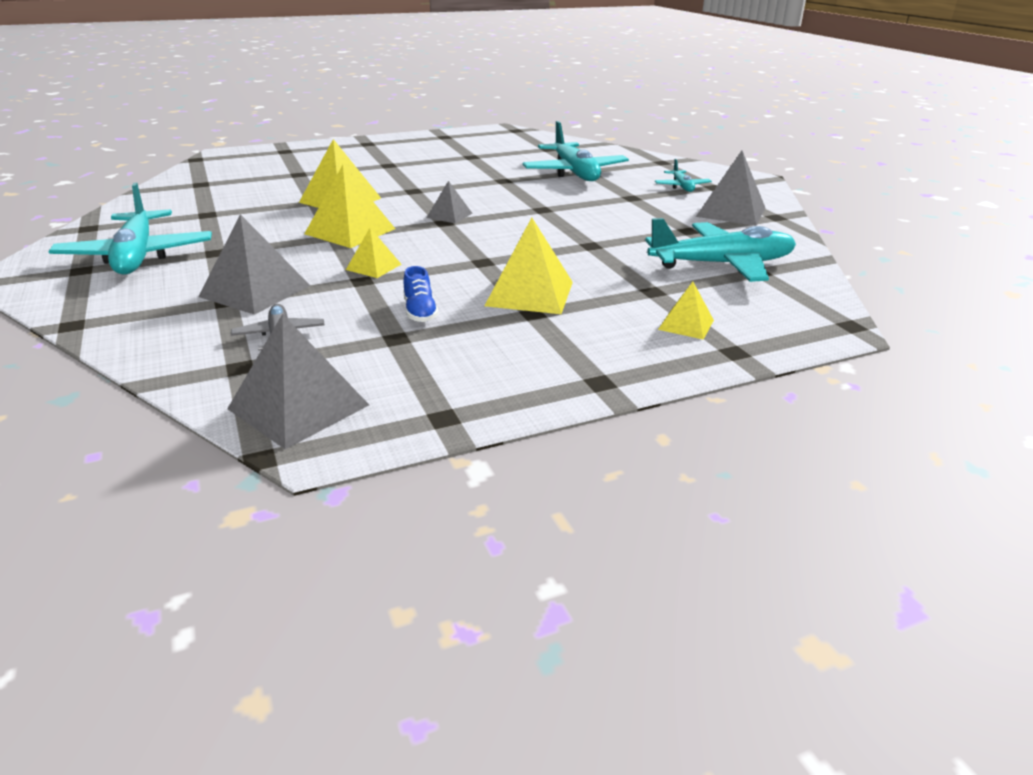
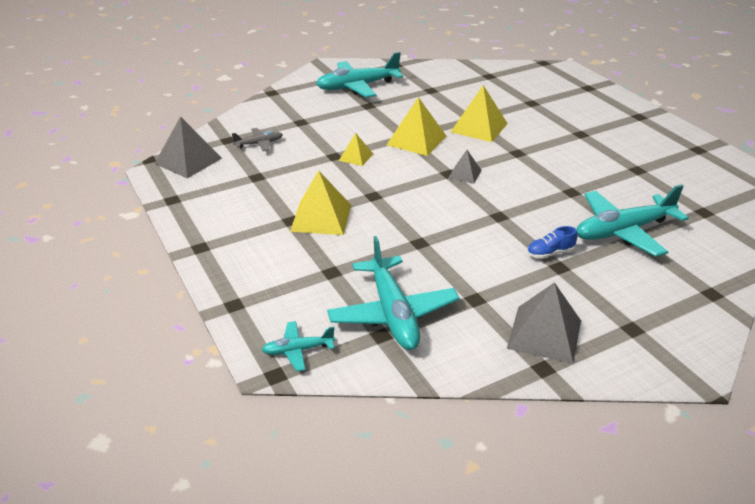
camera: 85 degrees right, 5 degrees up
(255, 291) = (315, 127): grey pyramid -> none
(420, 312) = (290, 180): blue shoe -> blue shoe (550, 253)
(682, 187) = (617, 304): turquoise plane -> turquoise plane (298, 350)
(686, 324) = (275, 285): yellow pyramid -> none

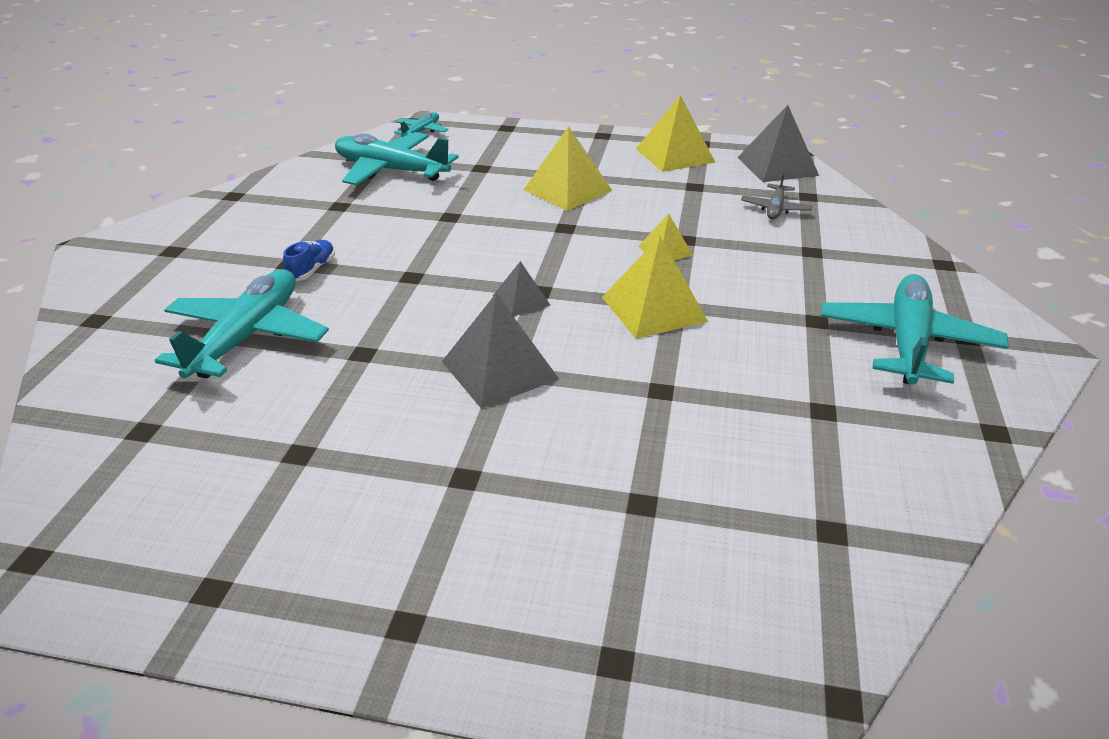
camera: 130 degrees right, 0 degrees up
(479, 127) = (624, 382): yellow pyramid -> yellow pyramid (674, 155)
(544, 334) = (252, 212): grey pyramid -> grey pyramid (499, 370)

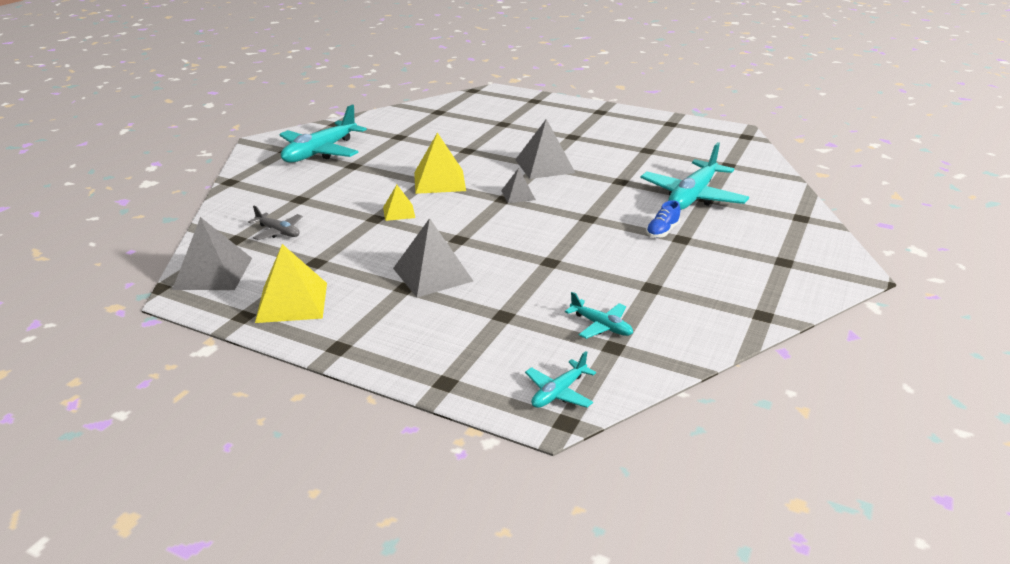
camera: 165 degrees left, 5 degrees down
(391, 170) = (601, 326): turquoise plane -> turquoise plane, size x0.50
(567, 190) = (433, 274): yellow pyramid -> grey pyramid
(775, 209) = (278, 232): grey plane -> grey plane turned 90 degrees clockwise

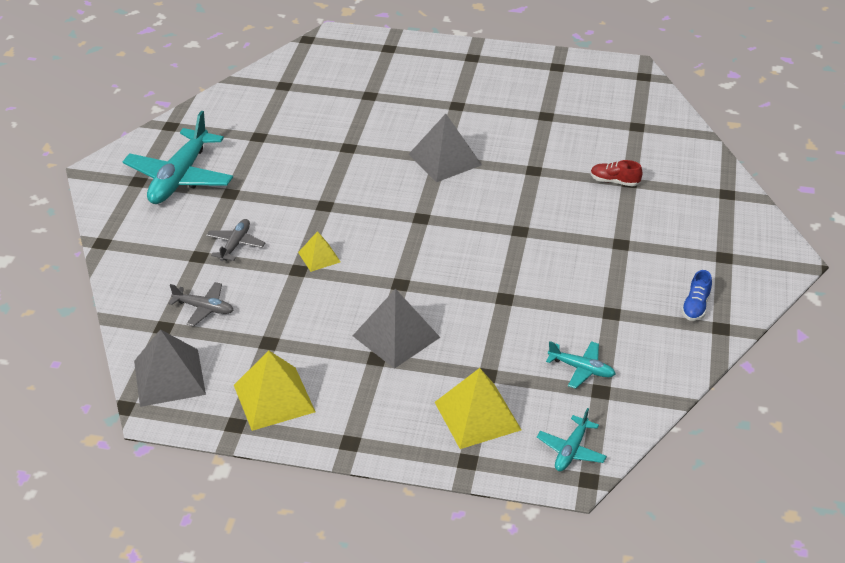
camera: 15 degrees left, 10 degrees up
(334, 196) = (235, 244): none -> grey plane
(439, 181) = (340, 202): yellow pyramid -> yellow pyramid (477, 416)
(518, 195) = (434, 209): grey pyramid -> none
(662, 231) = (599, 237): blue shoe -> blue shoe (695, 306)
(692, 197) = (614, 181): turquoise plane -> red shoe

